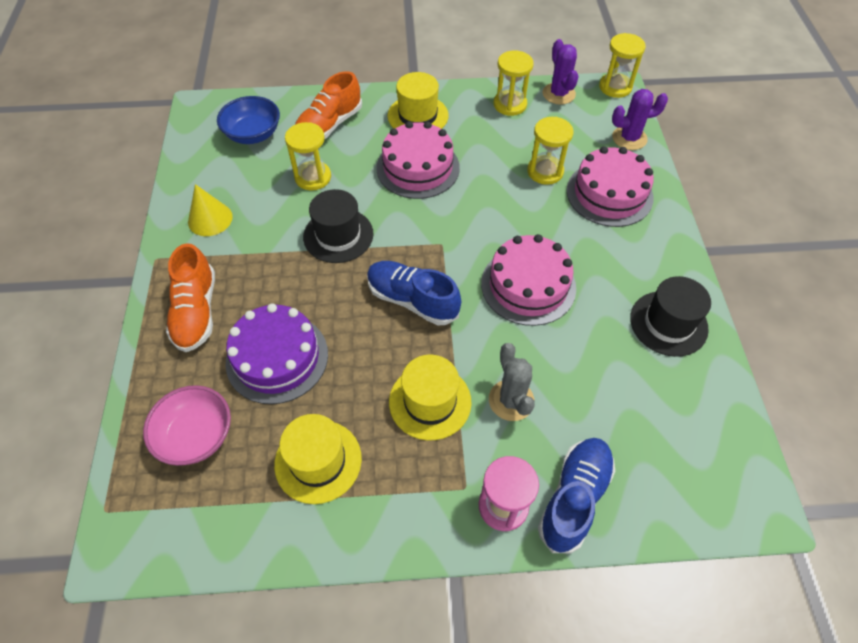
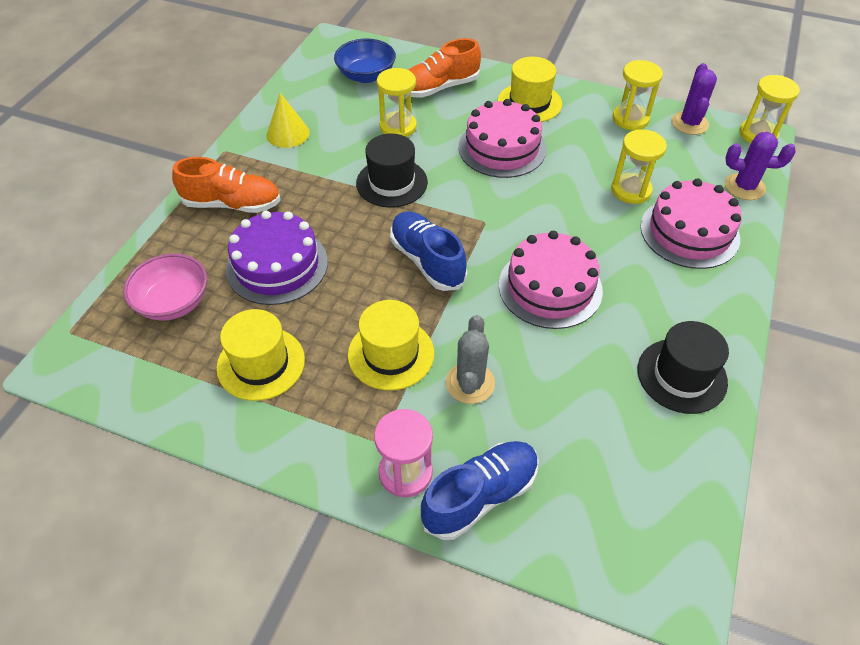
camera: 25 degrees right, 5 degrees down
(196, 312) = (232, 204): orange shoe -> orange shoe turned 105 degrees counterclockwise

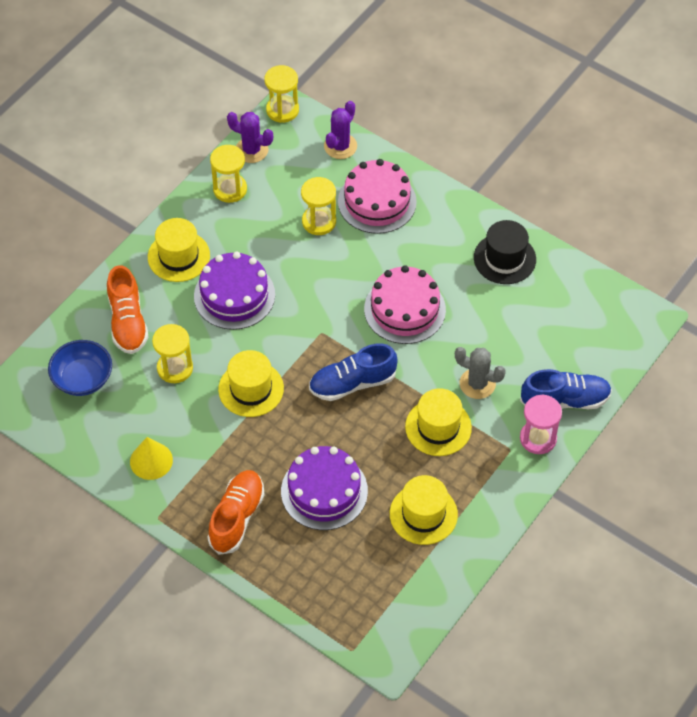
camera: 75 degrees left, 5 degrees up
(173, 302) = (343, 571): pink bowl -> none
(392, 183) = (251, 389): black hat -> yellow hat
(480, 496) = (565, 400): blue shoe -> blue shoe turned 105 degrees clockwise
(502, 148) = (234, 295): pink cake -> purple cake

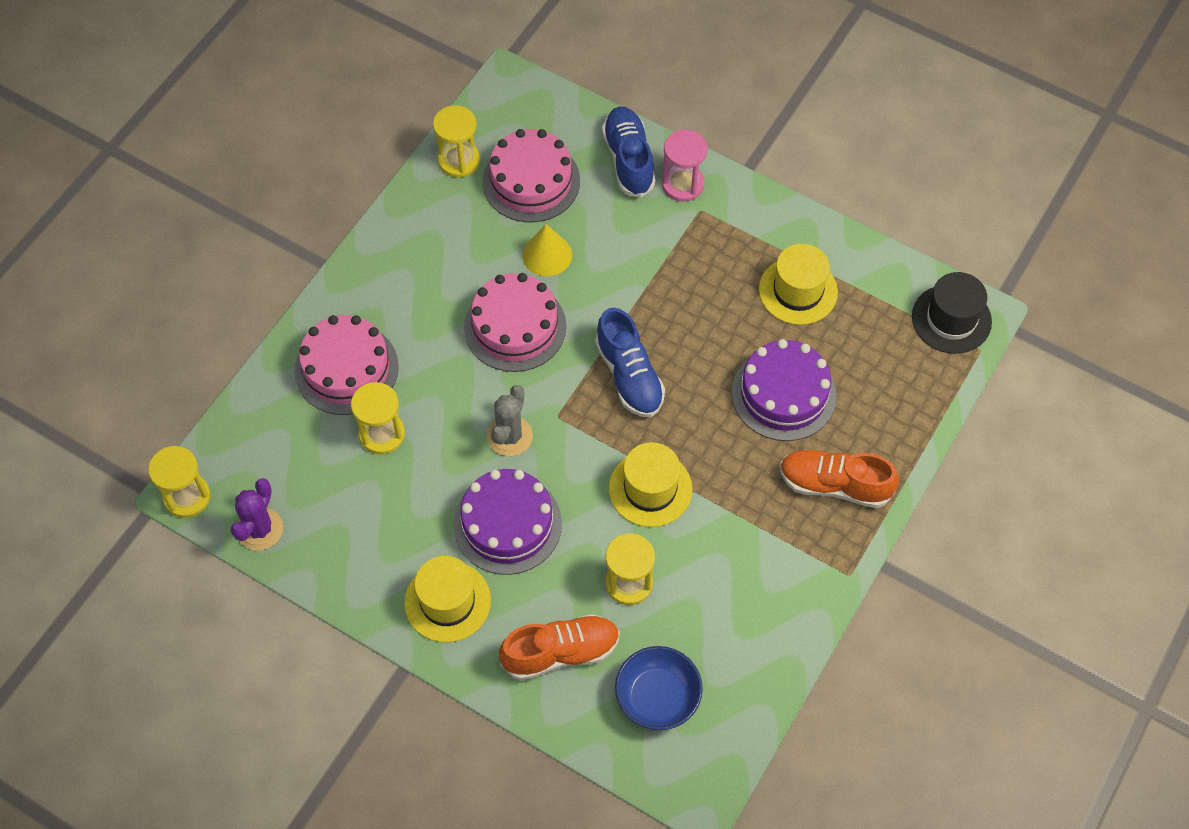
camera: 95 degrees left, 5 degrees up
(151, 460) = (770, 593): yellow cone -> yellow cone (547, 255)
(230, 189) = (329, 549): yellow hourglass -> yellow hourglass (459, 160)
(340, 146) = (253, 419): purple cactus -> none
(438, 427) = (680, 282): yellow hat -> none
(477, 384) = (615, 246): grey cactus -> grey cactus (510, 436)
(504, 258) = (431, 225): black hat -> black hat (951, 319)
(545, 328) = (531, 181): none -> pink cake

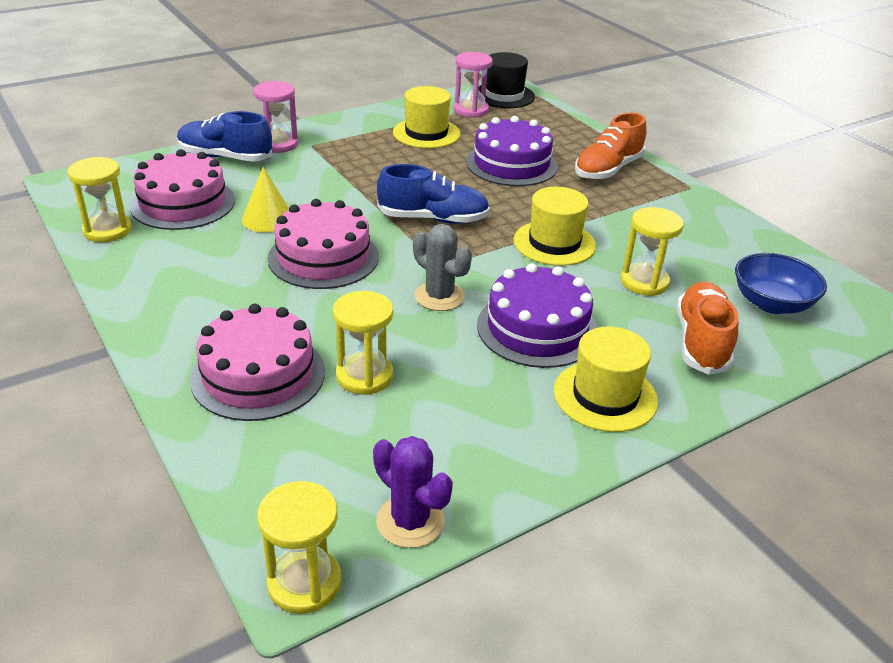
camera: 65 degrees left, 25 degrees down
(886, 305) = (471, 110): none -> pink hourglass

